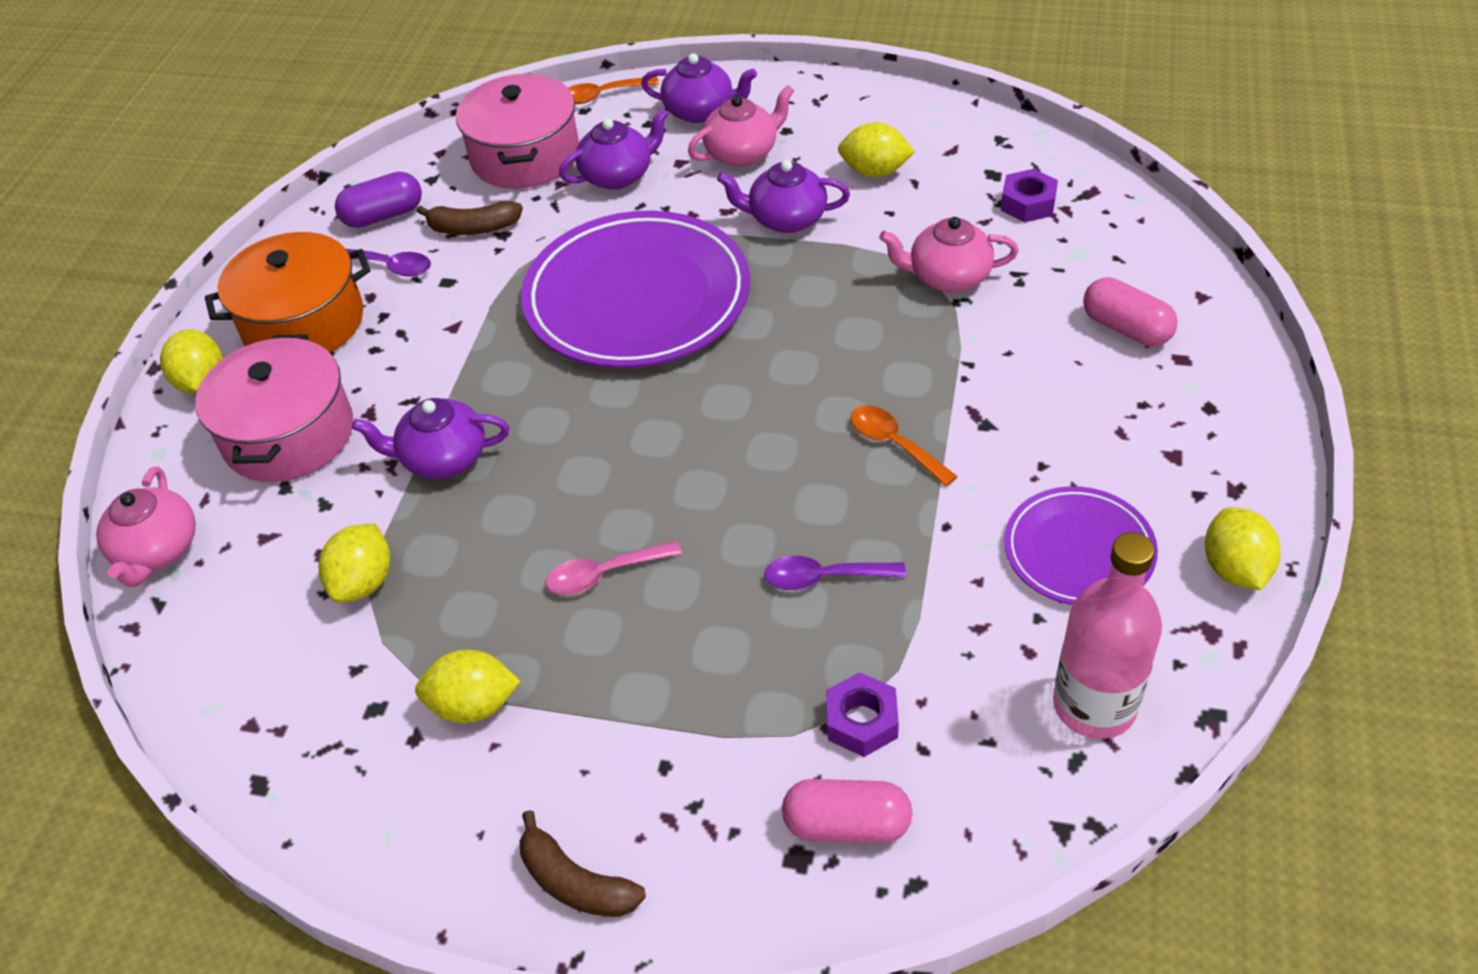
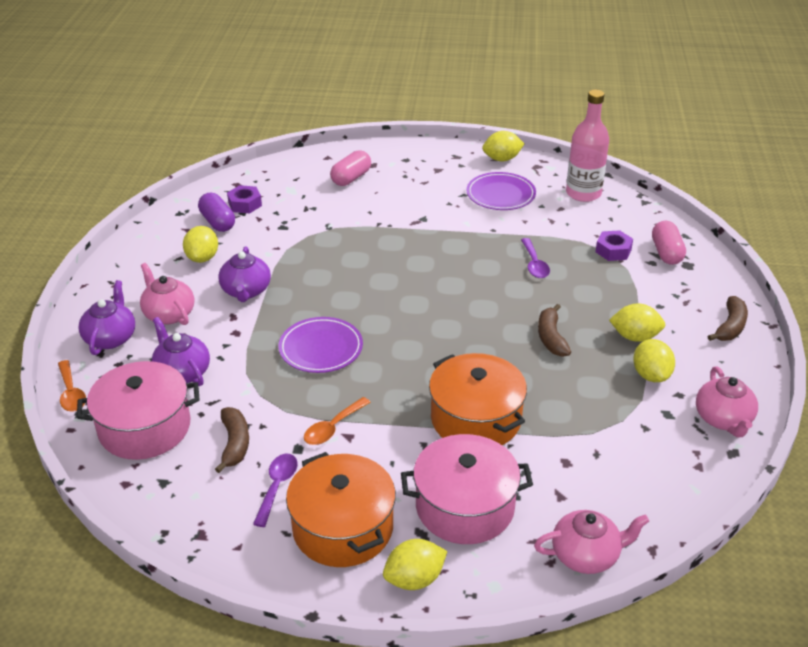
camera: 100 degrees left, 10 degrees down
(363, 582) = (583, 437): yellow lemon -> yellow lemon (635, 337)
(383, 215) = (209, 504): purple capsule -> purple capsule (217, 222)
(442, 458) = (476, 419): purple teapot -> orange pot
(604, 574) = (551, 338): pink spoon -> brown banana
(637, 298) = (321, 348): purple plate -> purple plate, size x0.54
(894, 444) = (440, 245): orange spoon -> orange spoon (333, 428)
(948, 277) = (307, 230): pink teapot -> pink teapot (723, 419)

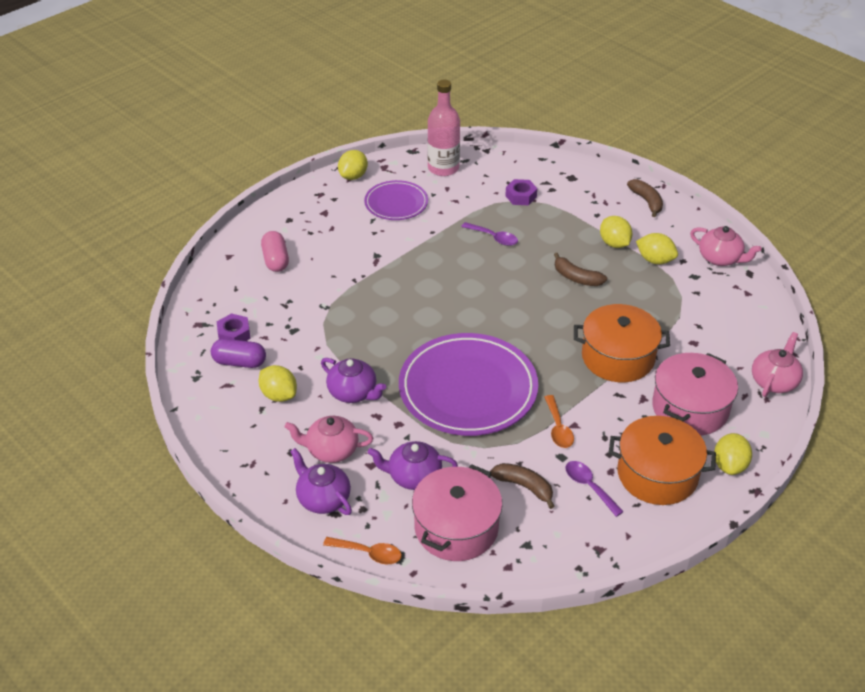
camera: 50 degrees left, 5 degrees up
(321, 348) = (468, 389): purple plate -> purple plate, size x1.84
(635, 337) = (614, 243): yellow lemon -> yellow lemon turned 75 degrees counterclockwise
(666, 253) = (549, 177): pink capsule -> none

